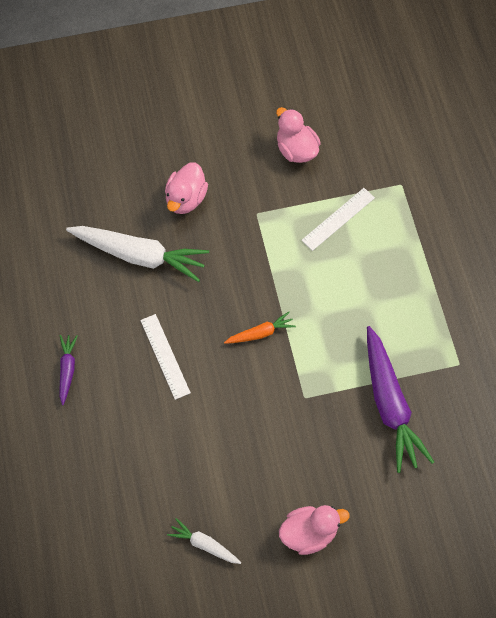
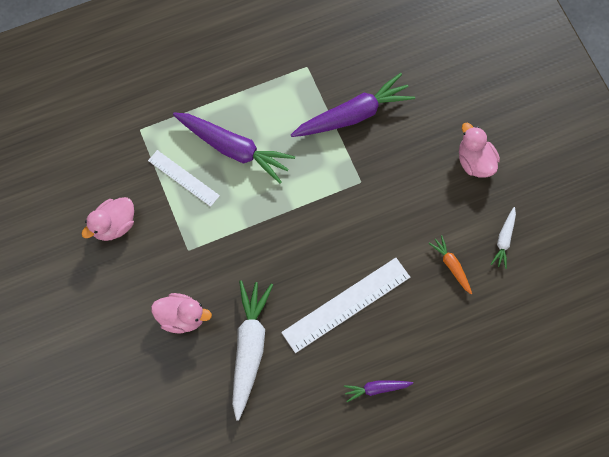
camera: 100 degrees left, 5 degrees up
(165, 356) = (346, 304): white ruler -> white ruler, size x1.65
(260, 333) = (308, 227): orange carrot -> orange carrot (451, 266)
(365, 272) = (233, 149): none -> purple carrot

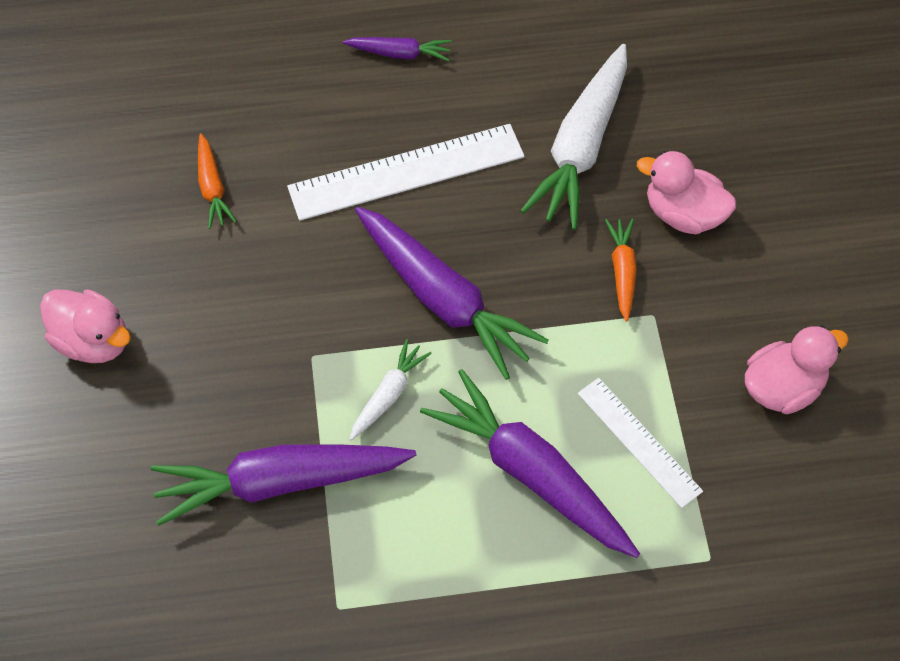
camera: 165 degrees left, 10 degrees down
(209, 272) = (622, 271): none -> orange carrot
(302, 230) = (443, 299): none -> purple carrot
(475, 161) = (93, 341): pink duck -> pink duck turned 45 degrees counterclockwise
(504, 240) = (108, 205): white carrot -> white carrot (388, 395)

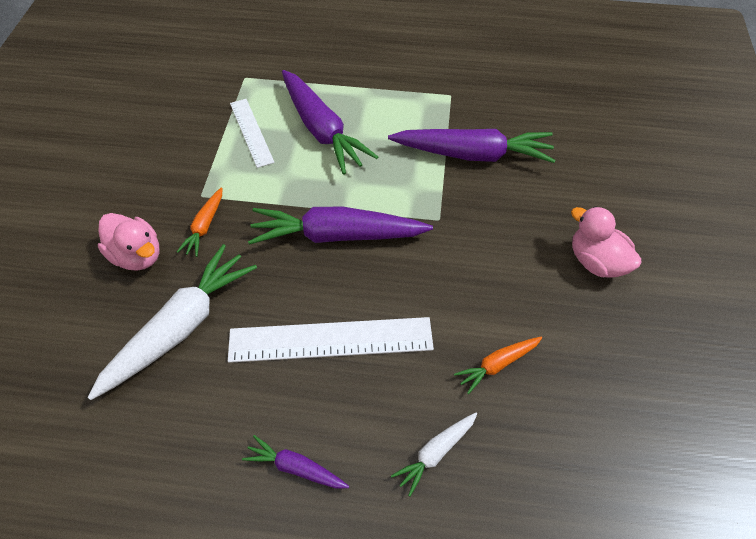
camera: 165 degrees left, 5 degrees down
(212, 188) = (497, 364): orange carrot -> orange carrot turned 120 degrees counterclockwise
(388, 395) = (393, 186): white carrot -> white carrot (435, 453)
(443, 299) = (337, 235): purple carrot -> purple carrot turned 60 degrees counterclockwise
(782, 387) = (150, 140): pink duck -> none

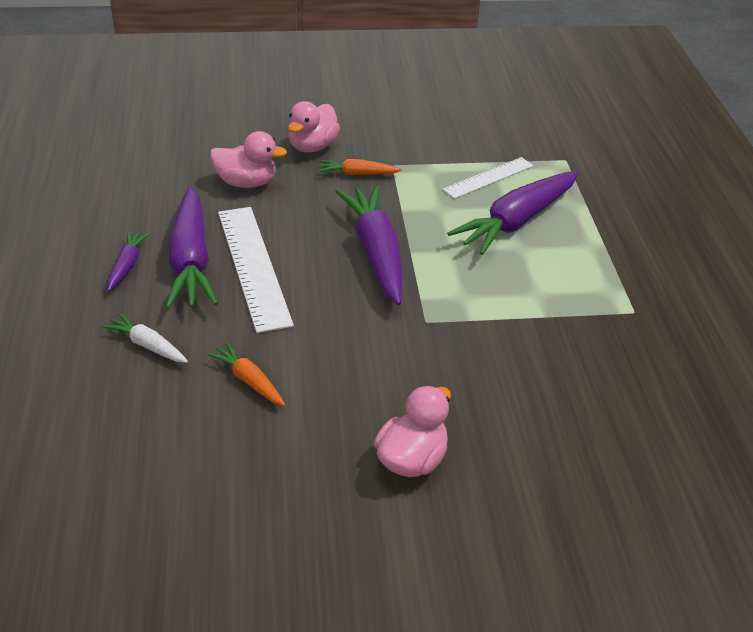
camera: 75 degrees right, 15 degrees down
(180, 327) = (246, 183): white carrot -> pink duck
(473, 154) = (539, 339): purple carrot -> purple carrot (190, 261)

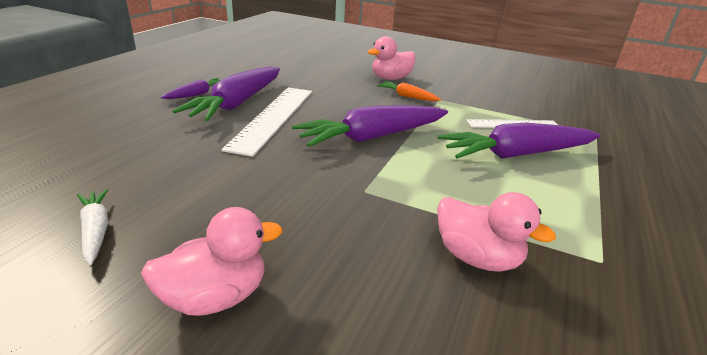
camera: 30 degrees right, 10 degrees down
(147, 345) = (142, 133): white carrot -> white carrot (96, 230)
(246, 183) = (325, 82): pink duck -> pink duck (477, 258)
(249, 381) = (172, 176): orange carrot -> none
(376, 252) = (372, 137): purple carrot -> purple carrot turned 135 degrees counterclockwise

